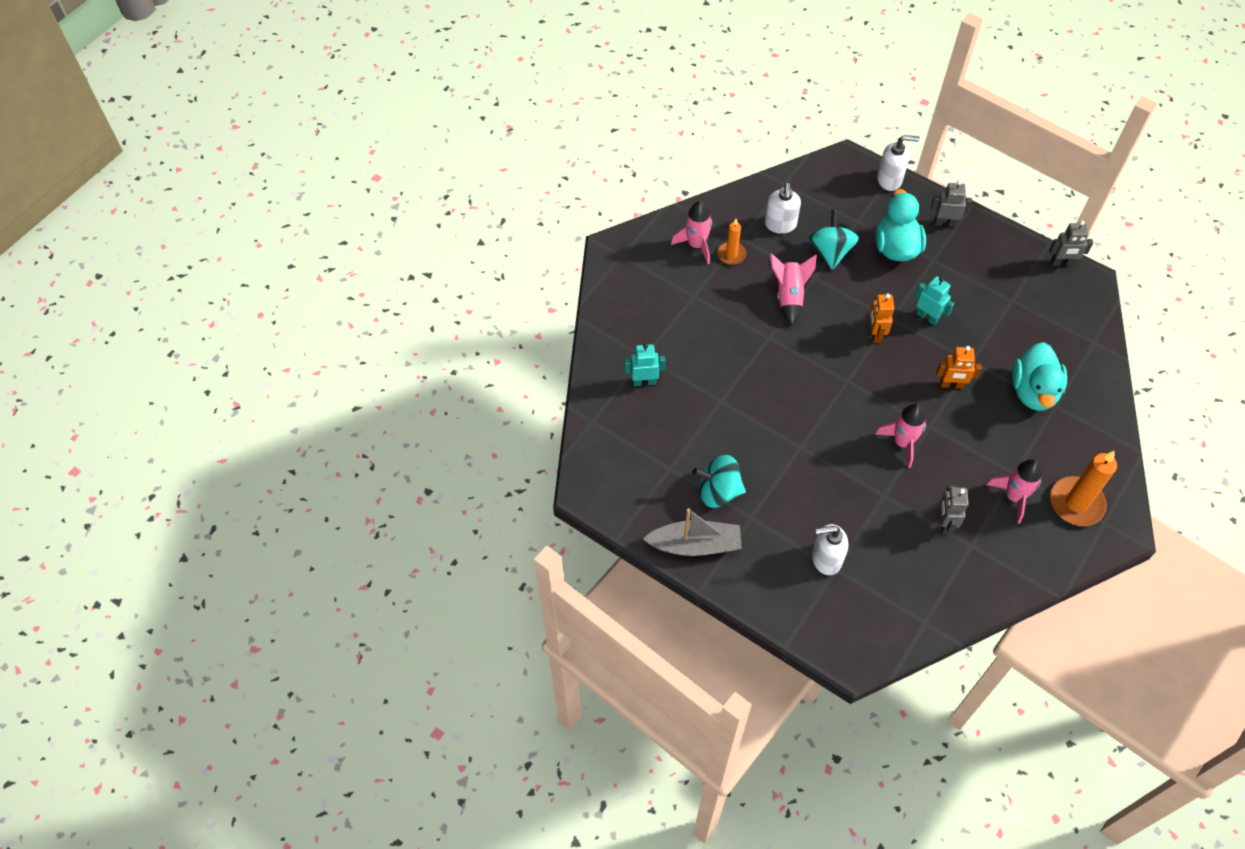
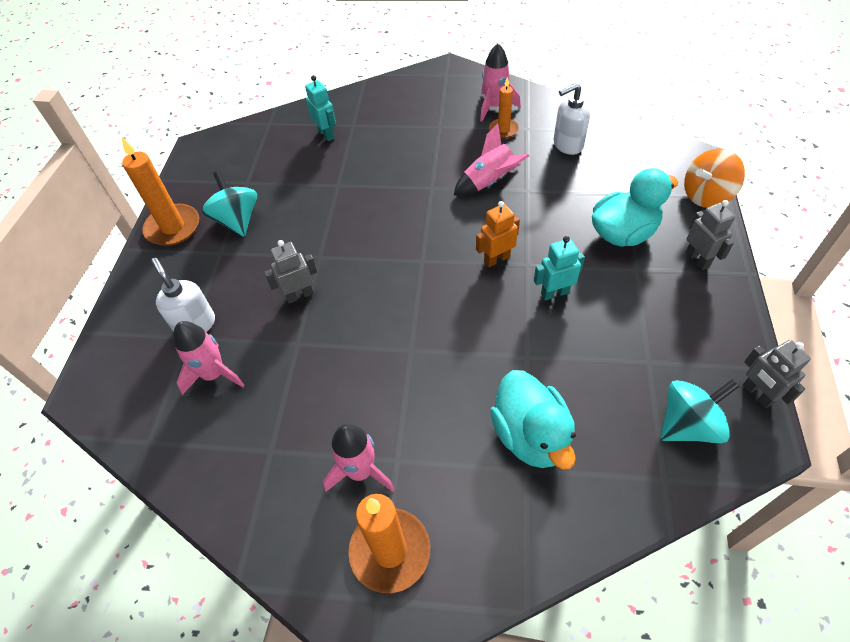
camera: 65 degrees right, 5 degrees down
(695, 545) = (173, 227): grey boat -> orange candle
(830, 251) = (569, 189): turquoise spinning top -> turquoise spinning top (688, 425)
(889, 180) = (706, 196): white soap dispenser -> orange spinning top
(902, 443) = (372, 334): pink rocket -> pink rocket (214, 374)
(927, 317) = (554, 293): turquoise robot -> turquoise robot turned 120 degrees counterclockwise
(944, 522) = (288, 412): grey robot -> grey robot (299, 295)
(951, 385) = (479, 348): orange robot -> none
(1033, 391) = (530, 435): turquoise duck -> turquoise duck turned 90 degrees counterclockwise

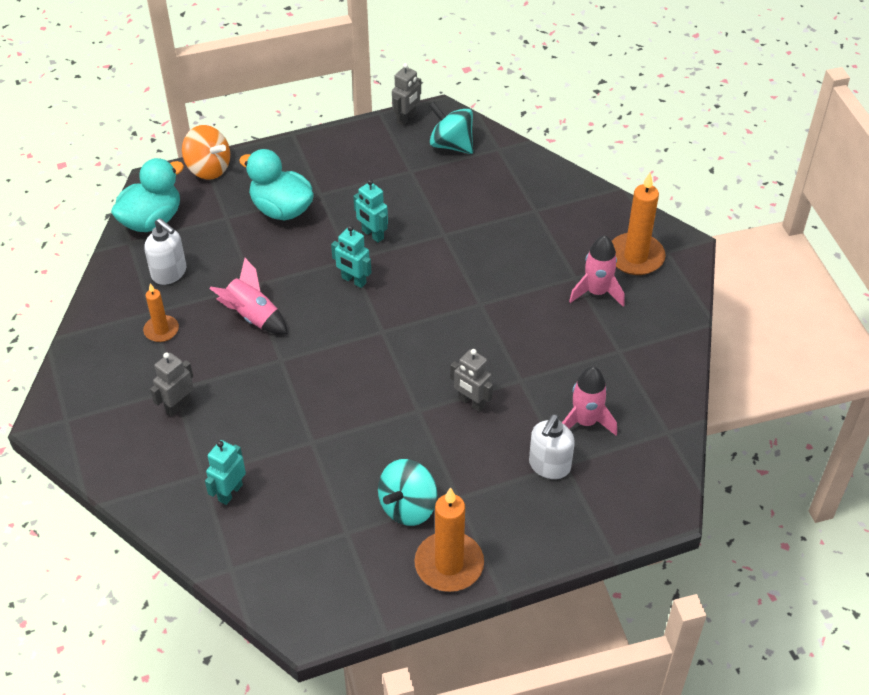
camera: 120 degrees left, 5 degrees down
(494, 107) = (121, 350): pink rocket -> none
(496, 259) = (353, 280): orange robot -> turquoise robot
(530, 435) = (509, 215): turquoise duck -> turquoise duck (152, 220)
(697, 259) = (291, 162): grey robot -> grey robot (178, 405)

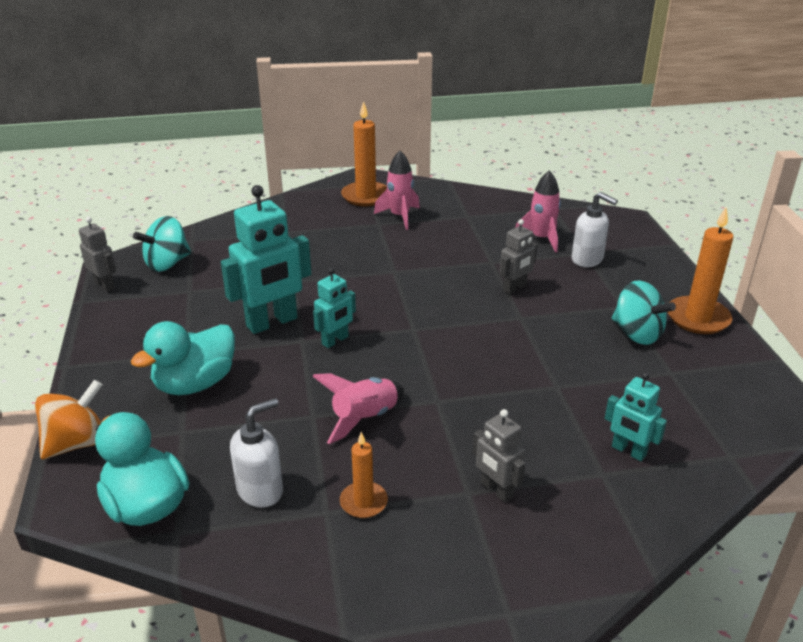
camera: 80 degrees left, 15 degrees down
(372, 234) = (272, 323): turquoise robot -> turquoise robot, size x1.82

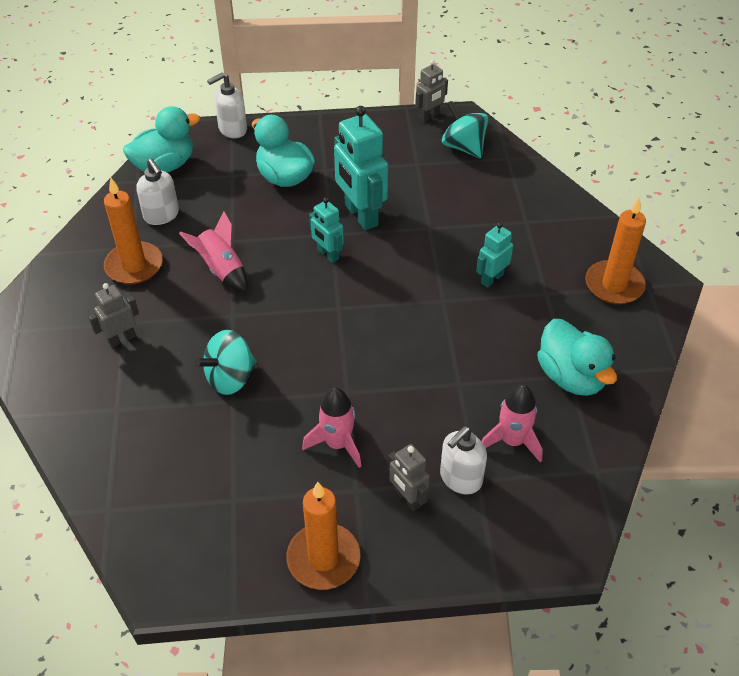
camera: 95 degrees right, 15 degrees up
(77, 443) = (232, 129): orange spinning top -> white soap dispenser
(363, 502) = (134, 266): orange candle -> orange candle, size x1.72
(400, 217) = (563, 312): pink rocket -> pink rocket (337, 444)
(468, 215) = (571, 377): none -> turquoise duck
(515, 288) = (401, 396): grey robot -> grey robot (407, 498)
(628, 451) = (136, 433): turquoise robot -> turquoise robot (491, 279)
(637, 334) = (303, 488): turquoise spinning top -> turquoise spinning top (230, 378)

